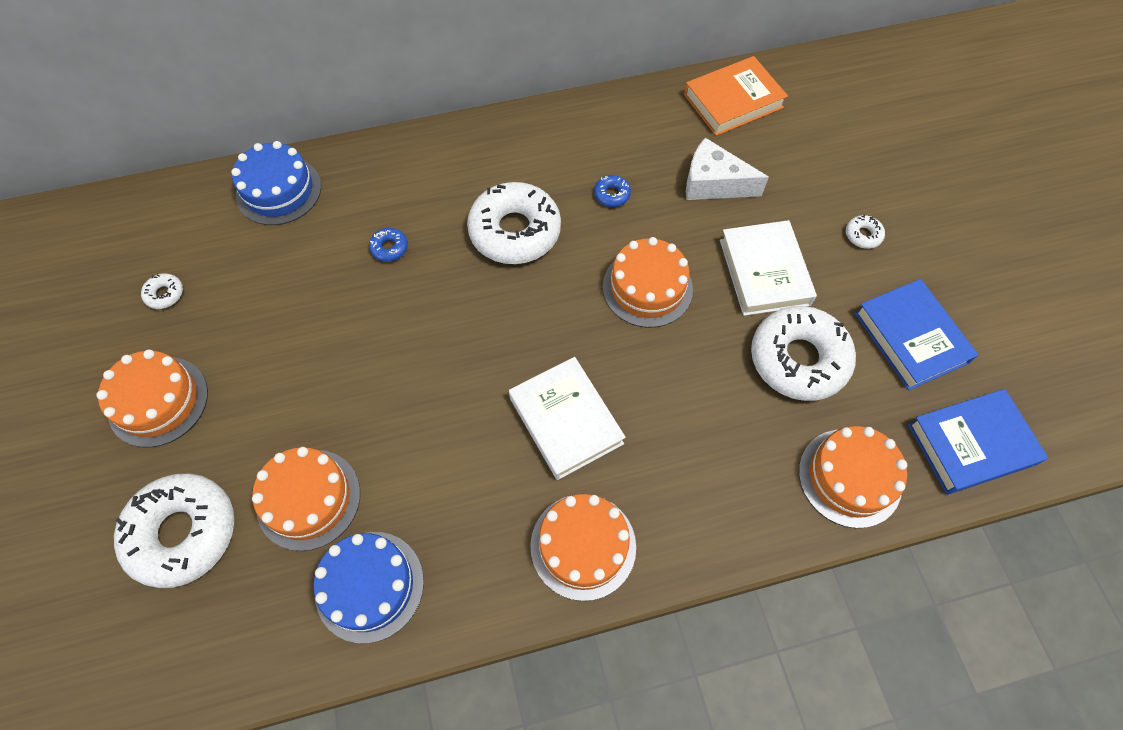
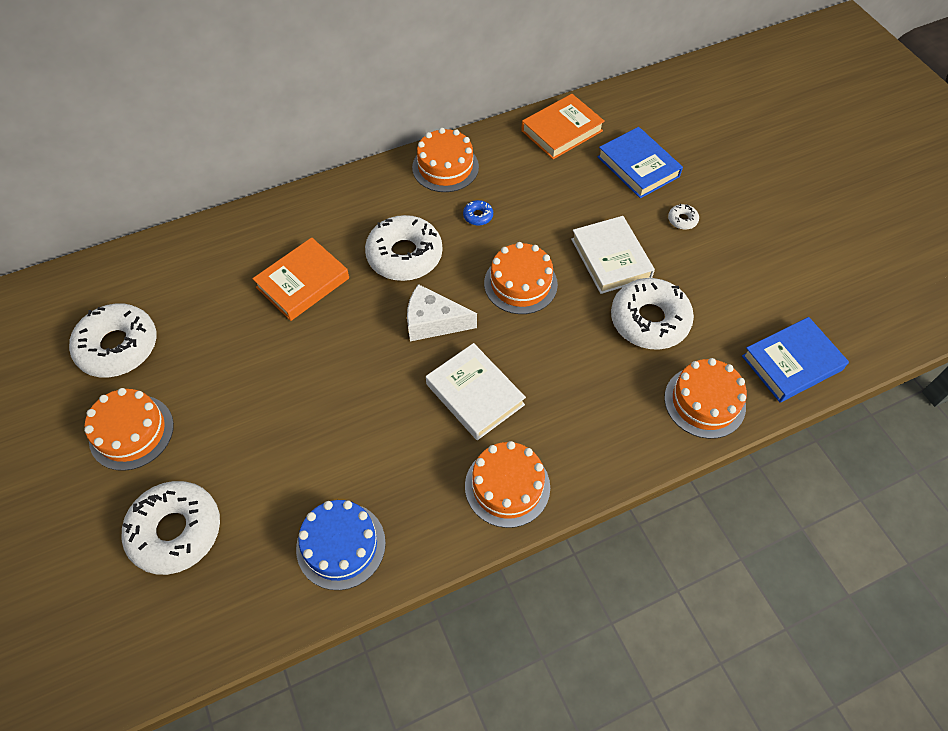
camera: 10 degrees left, 5 degrees down
(165, 294) = (118, 346): white donut -> white donut, size x2.44
(279, 190) = (199, 250): blue cake -> none
(308, 499) = (276, 487): orange cake -> orange cake (445, 167)
(389, 248) = (303, 283): blue donut -> orange book
(713, 183) = (558, 196): white cheese -> white cheese (433, 322)
(910, 337) = (732, 291): blue book -> blue book (638, 167)

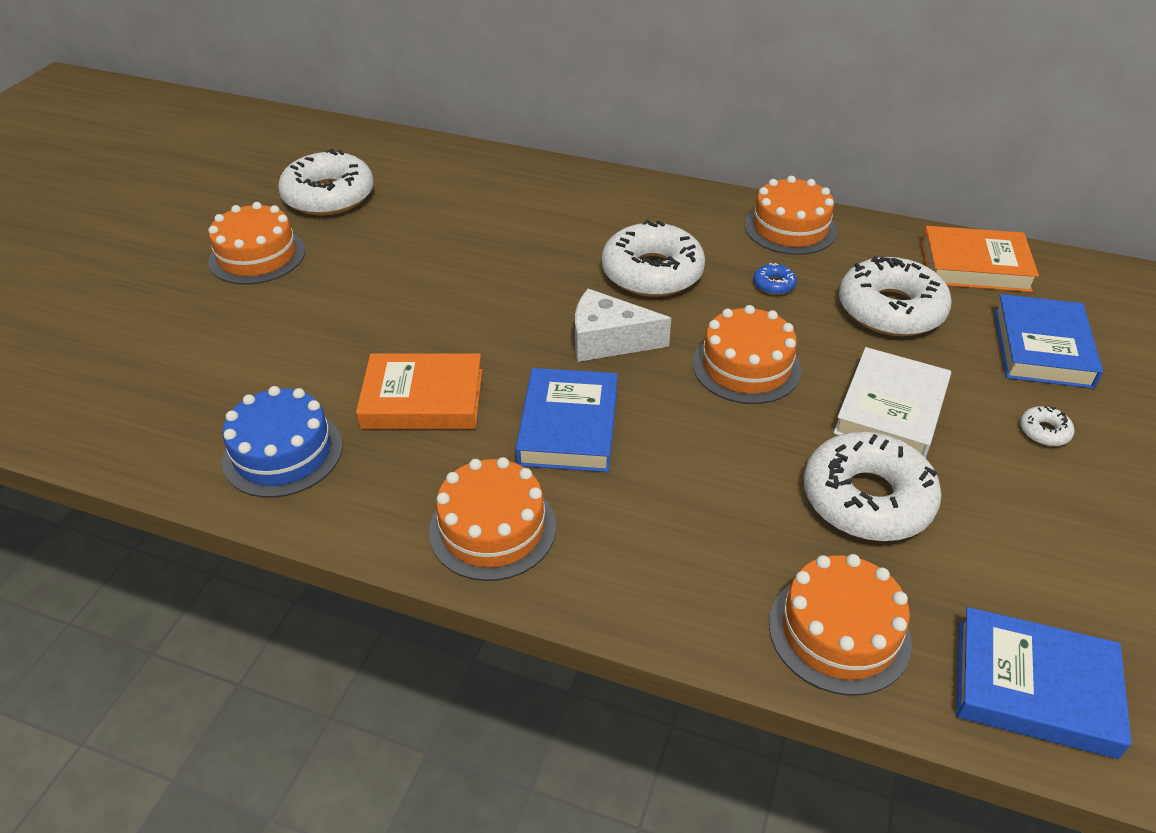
camera: 45 degrees right, 15 degrees down
(176, 531) = (188, 343): white donut -> white donut (890, 309)
(303, 283) = (529, 239): orange book -> orange book (423, 399)
(433, 322) = (608, 341): white cheese -> white cheese turned 45 degrees counterclockwise
(475, 394) = (568, 426): white book -> blue book

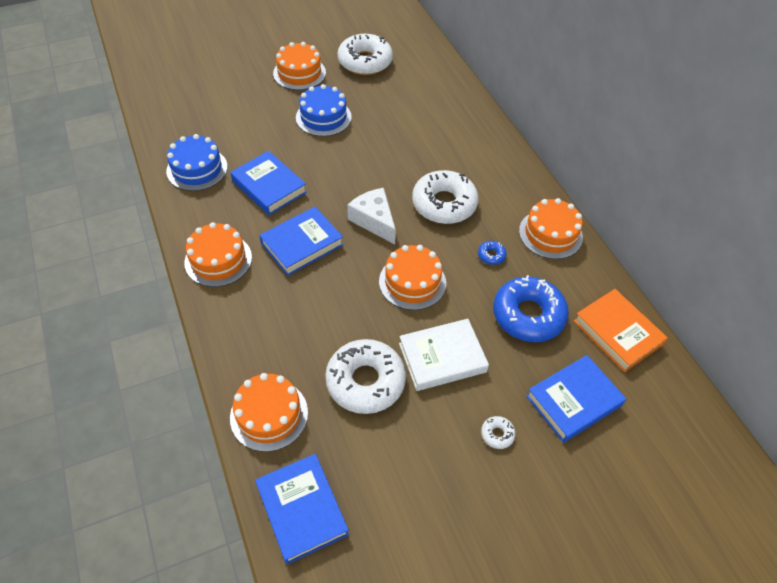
camera: 45 degrees right, 10 degrees up
(370, 281) = (323, 117): none -> blue cake
(423, 399) = (269, 186): orange book -> blue book
(890, 309) = (528, 315): white donut -> blue donut

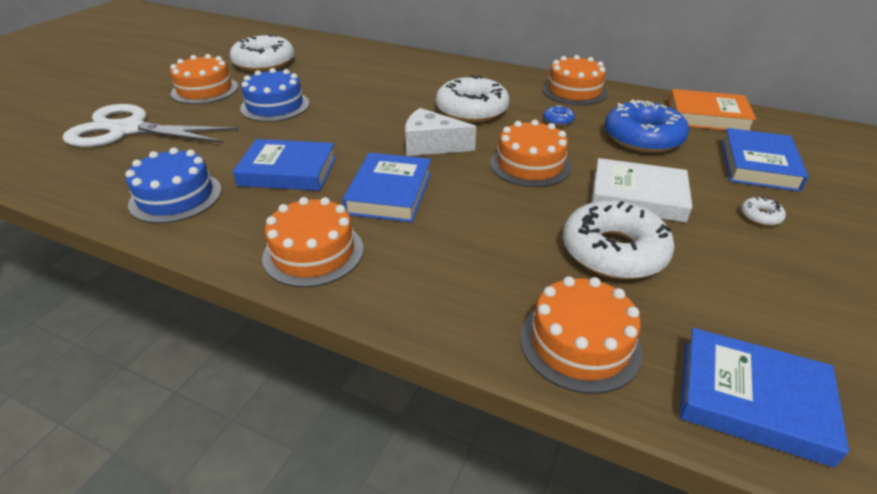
camera: 40 degrees left, 15 degrees down
(224, 90) = (128, 130): none -> white scissors
(442, 358) = (637, 196): white book -> white book turned 75 degrees clockwise

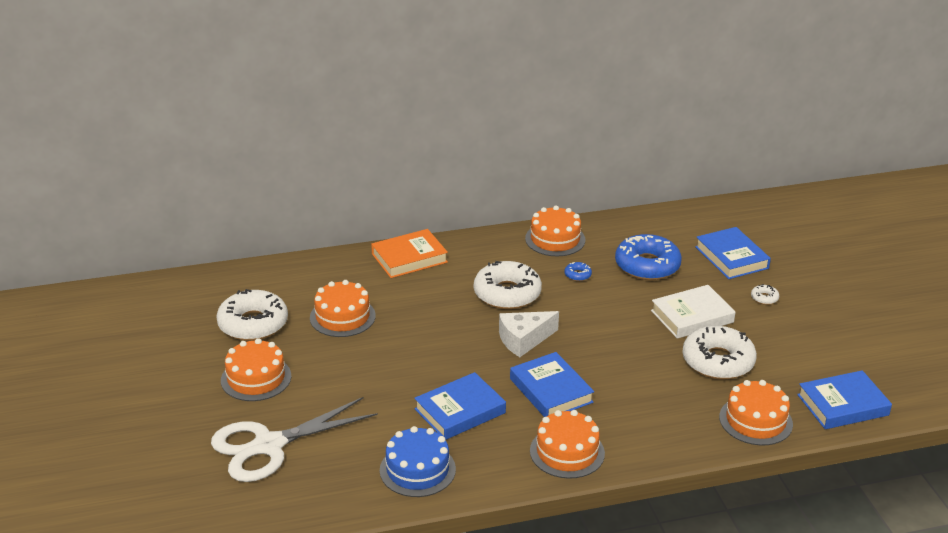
camera: 40 degrees left, 5 degrees down
(275, 106) = (349, 363): blue cake -> none
(530, 165) = (606, 324): orange cake -> orange cake (342, 317)
(707, 116) = (666, 226): orange book -> orange book (409, 258)

